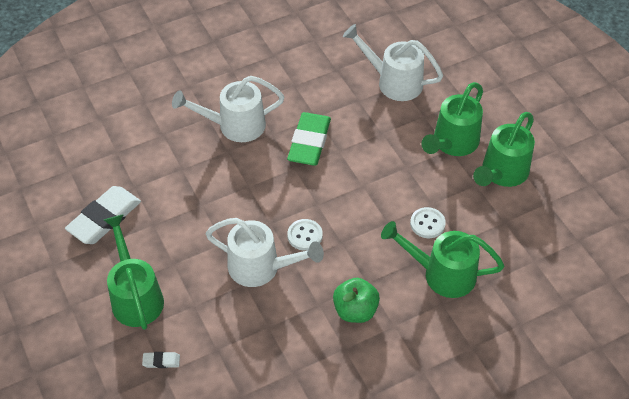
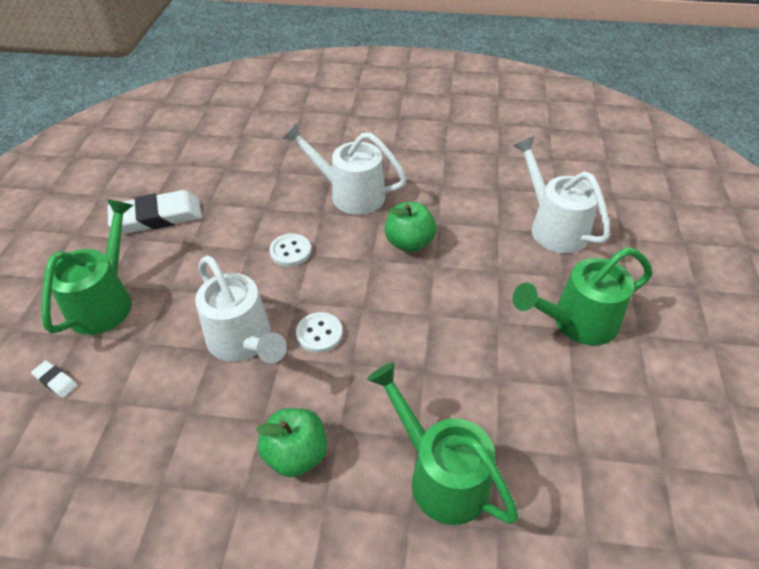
camera: 35 degrees right, 5 degrees down
(309, 142) = (409, 243): green eraser -> green apple
(427, 224) = (472, 400): white button -> white button (290, 251)
(501, 173) = (618, 391): green watering can -> none

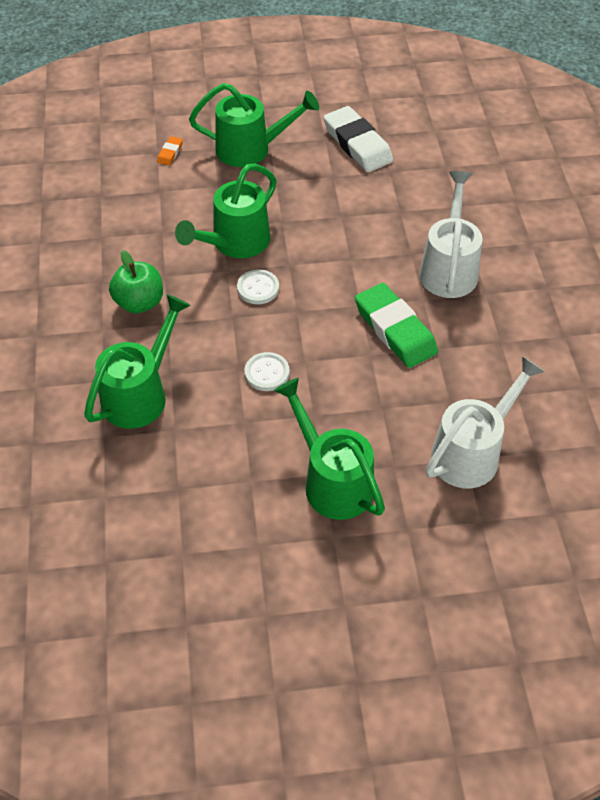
camera: 75 degrees right, 5 degrees up
(56, 381) = (170, 153): white eraser -> orange eraser
(244, 342) = (234, 243): white watering can -> green watering can
(290, 251) = (349, 244): white button -> white button (267, 373)
(409, 243) = (395, 329): green apple -> green eraser

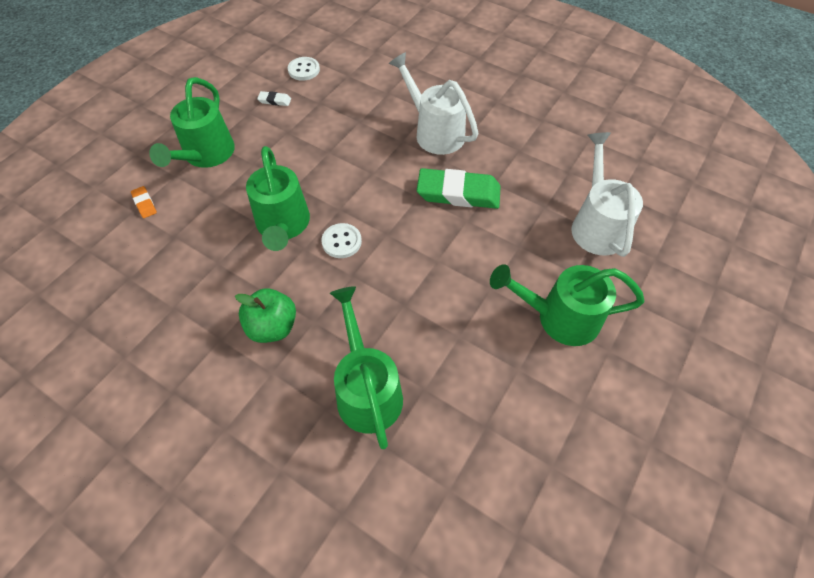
camera: 50 degrees left, 5 degrees up
(251, 149) = (205, 156): green watering can -> green watering can turned 150 degrees clockwise
(267, 373) = (426, 290): white button -> white button (304, 70)
(357, 144) = (275, 100): white eraser -> white eraser, size x0.43

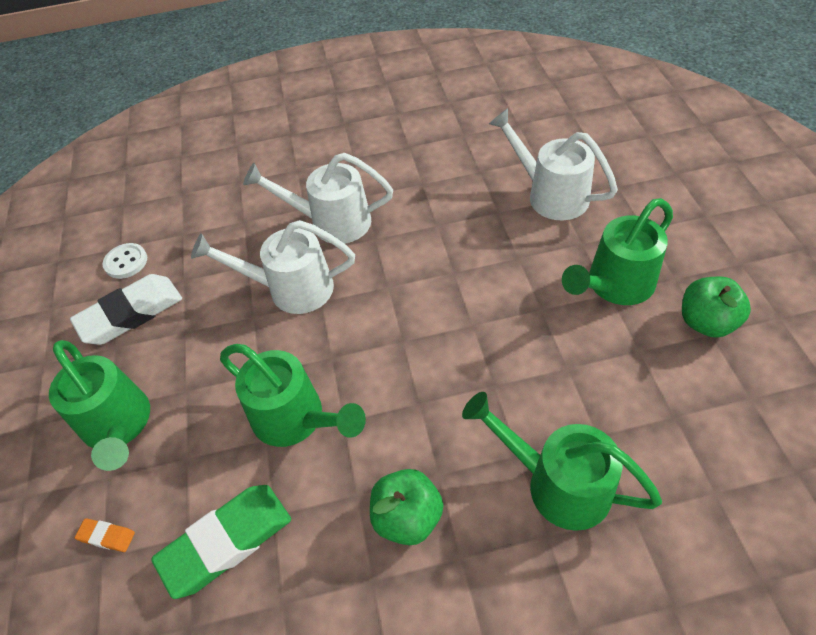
camera: 40 degrees left, 5 degrees down
(275, 100) = (131, 313): white eraser -> white eraser, size x2.33
(341, 242) = (371, 383): white button -> none
(365, 153) = (290, 289): none -> white watering can
(458, 193) = (417, 256): green eraser -> green eraser (226, 541)
(590, 396) = (706, 322): none -> green apple

